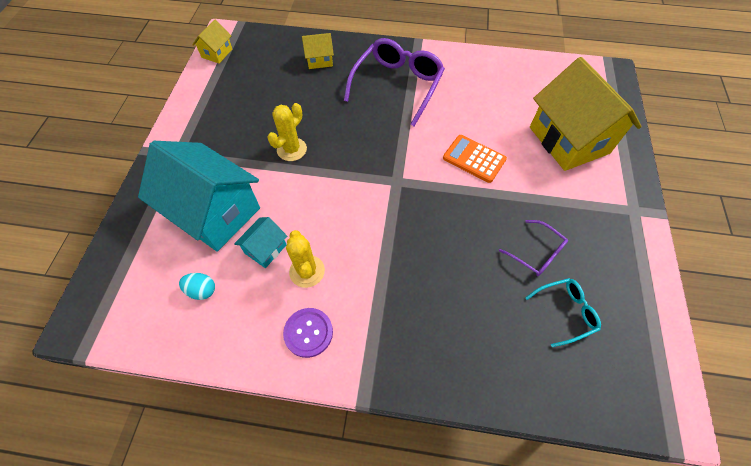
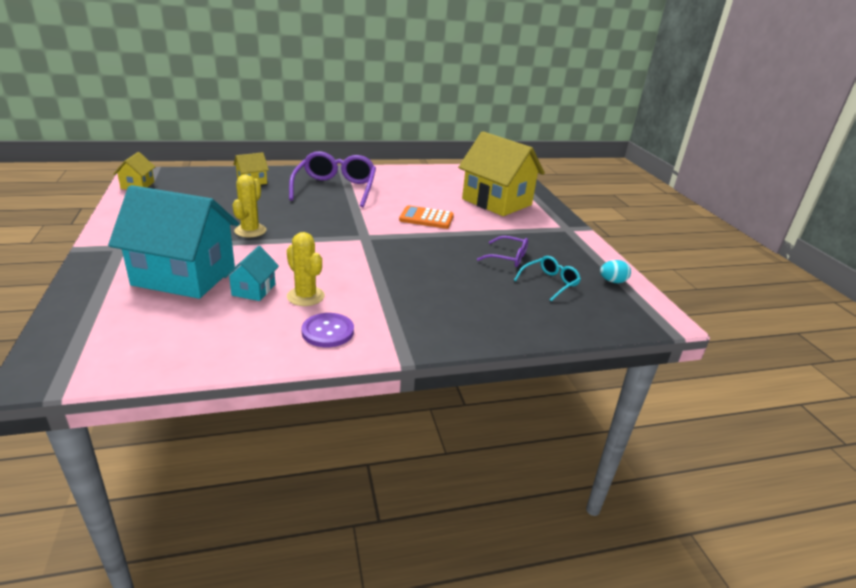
camera: 25 degrees left, 30 degrees down
(202, 290) = (194, 325): turquoise egg -> turquoise egg (612, 281)

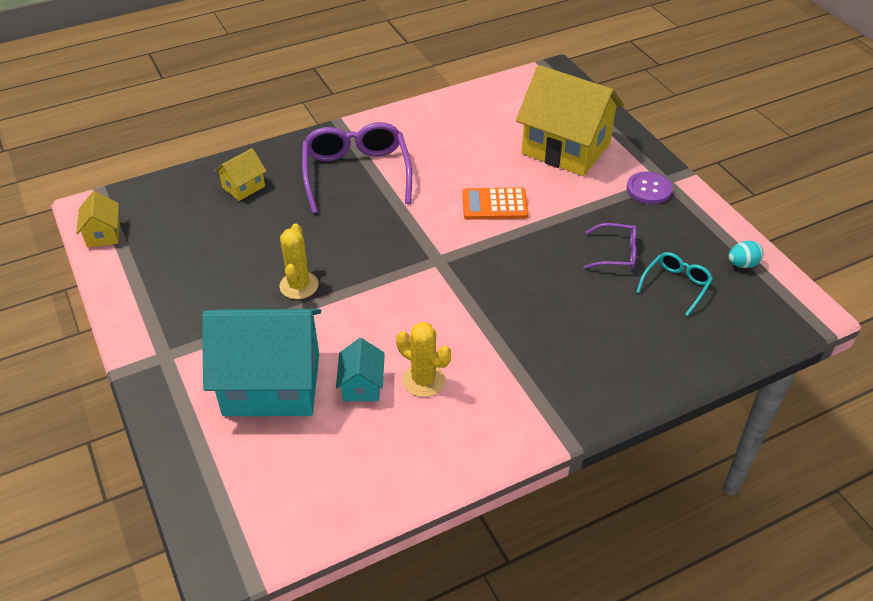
camera: 10 degrees left, 15 degrees up
(328, 331) = (474, 427): purple button -> purple button (649, 189)

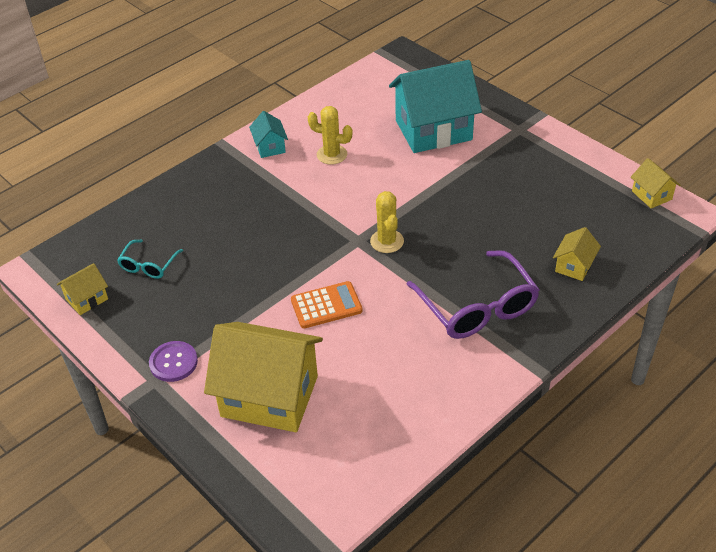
camera: 165 degrees right, 0 degrees up
(299, 285) = (459, 194): yellow cactus -> yellow cactus (387, 241)
(362, 385) = (372, 143): turquoise house -> turquoise house (270, 147)
(616, 254) = (202, 282): purple glasses -> none
(742, 264) = (87, 299): turquoise egg -> yellow house

